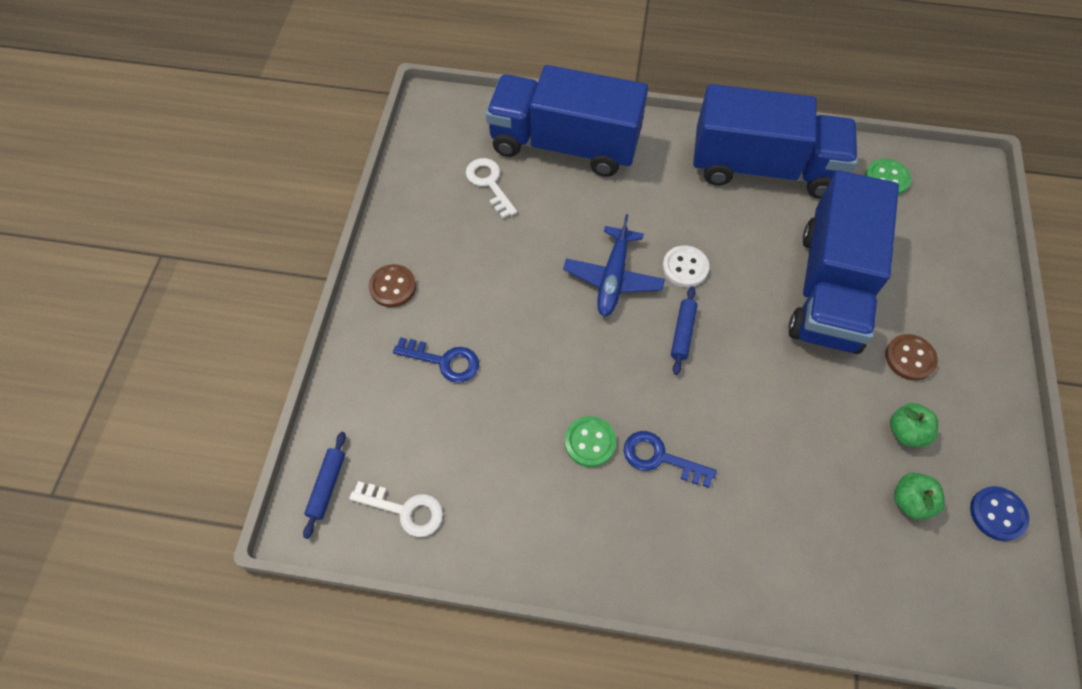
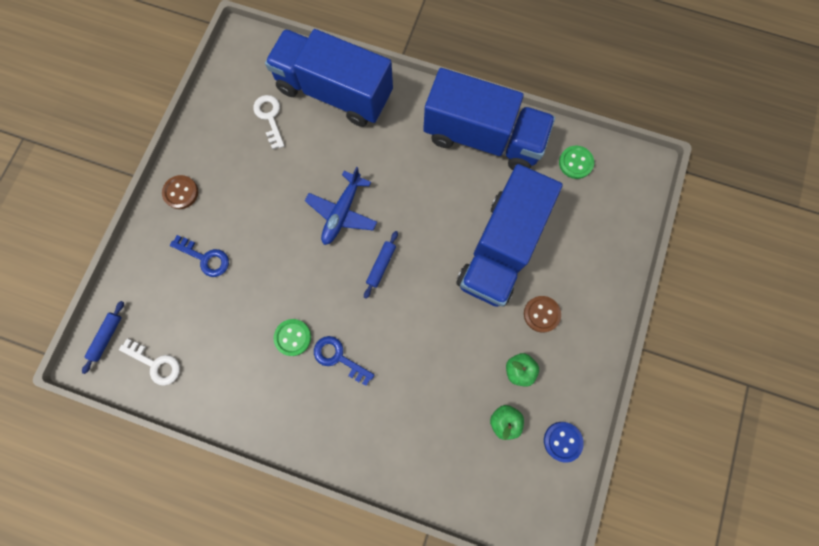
camera: 10 degrees right, 15 degrees up
(685, 267) = (398, 213): white button -> none

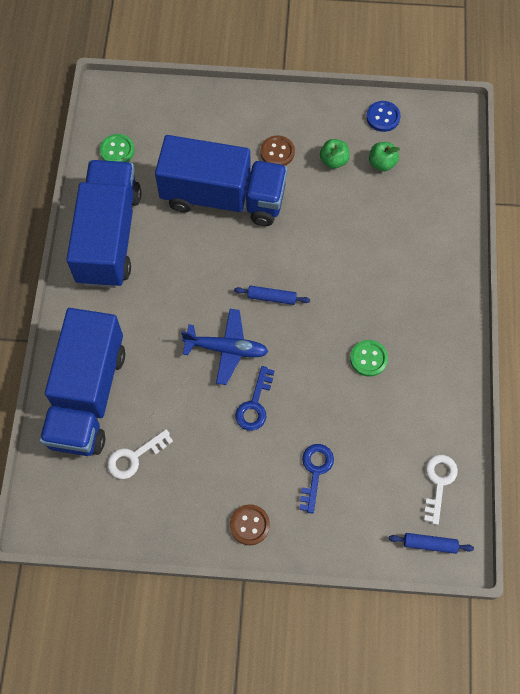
camera: 105 degrees left, 10 degrees down
(338, 358) = (374, 311): blue key -> blue key (255, 404)

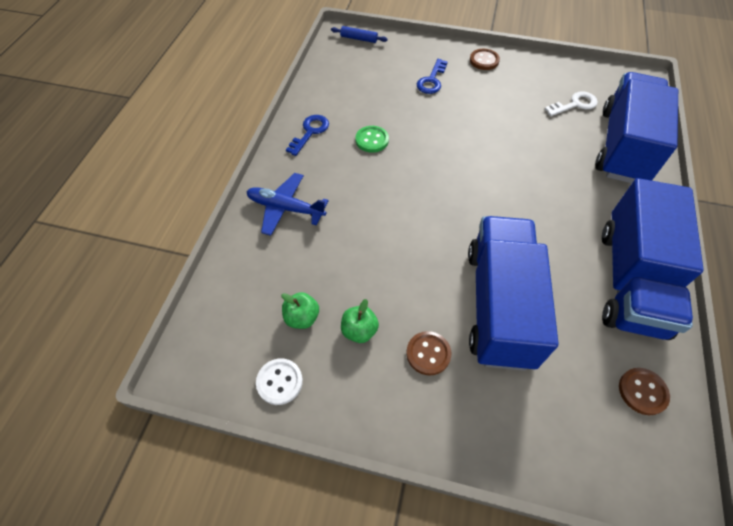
camera: 170 degrees left, 10 degrees down
(117, 150) = (642, 391): green button -> brown button
(223, 197) = (499, 305): blue truck -> blue truck turned 75 degrees clockwise
(227, 349) = (498, 163): blue plane -> blue plane (285, 208)
(255, 404) = (475, 123): blue key -> blue key (310, 132)
(272, 297) = (452, 197): blue rolling pin -> none
(383, 117) = (279, 382): blue button -> white button
(438, 483) = (341, 65): white key -> none

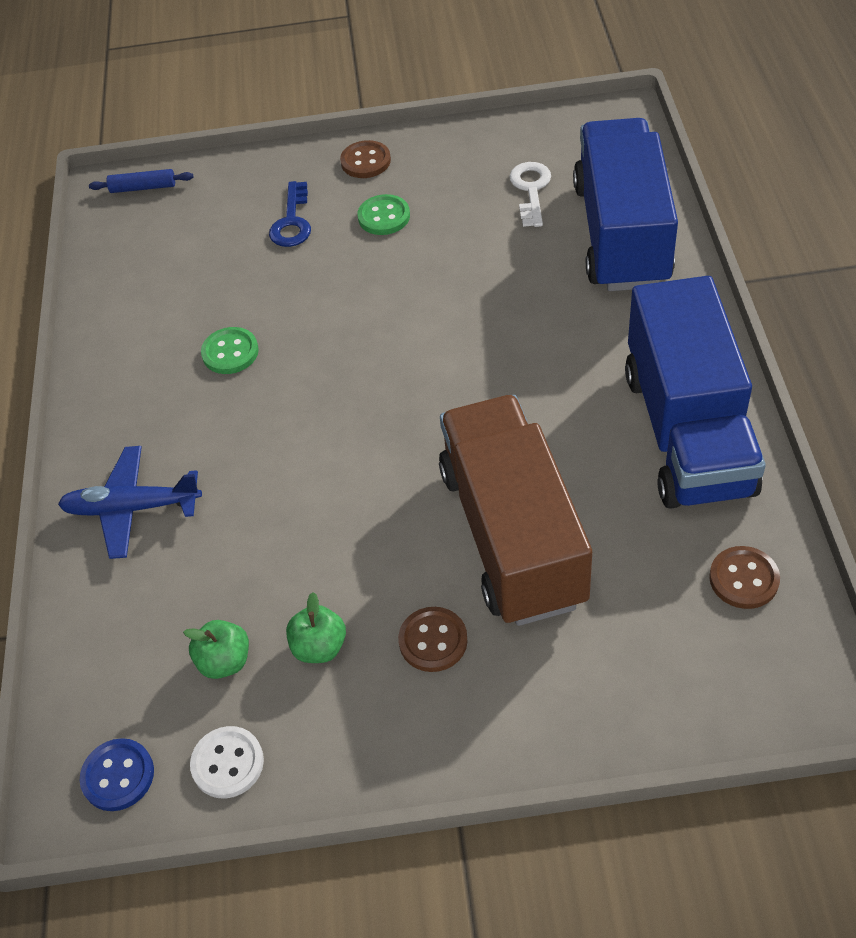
camera: 15 degrees left, 5 degrees down
(216, 363) = (118, 776): none -> blue button
(310, 132) = (123, 373): blue key -> none
(484, 93) = (384, 217): none -> green button
(499, 305) = (512, 535): blue truck -> brown truck
(575, 104) = (531, 190): white key -> white key turned 45 degrees counterclockwise

